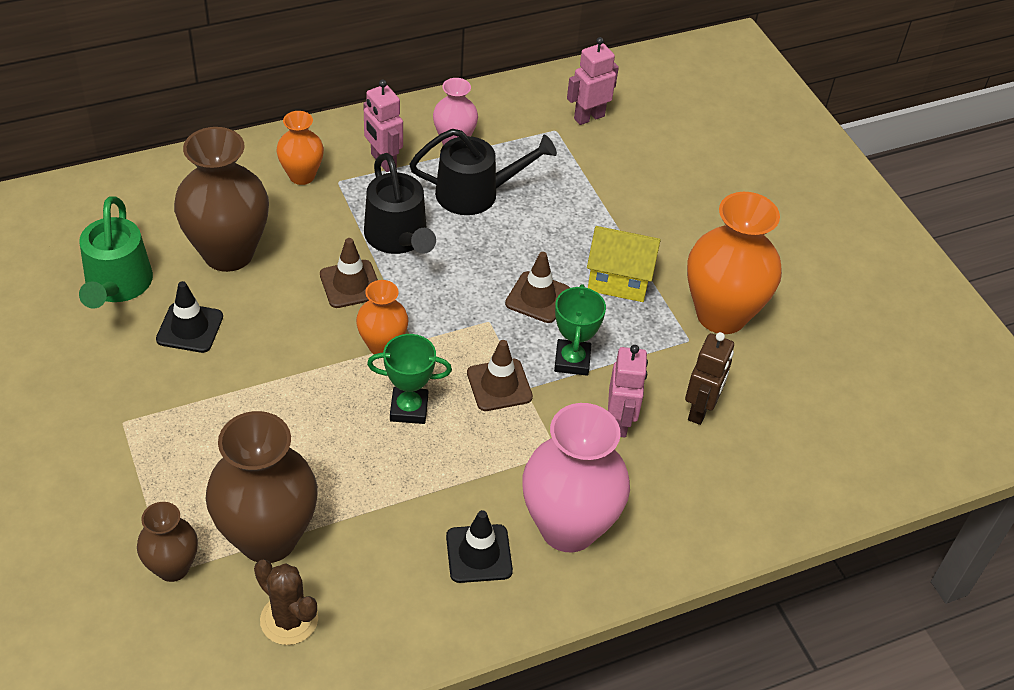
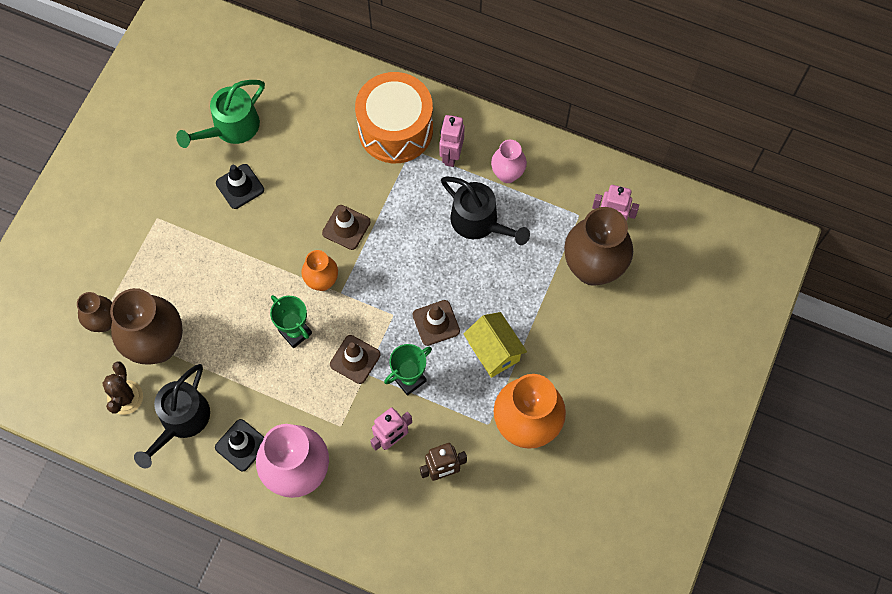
camera: 50 degrees right, 20 degrees up
(228, 253) = (304, 152): brown vase -> brown vase (593, 268)
(302, 176) = (395, 129): orange vase -> orange drum
(398, 238) = (403, 218): black watering can -> black watering can (181, 421)

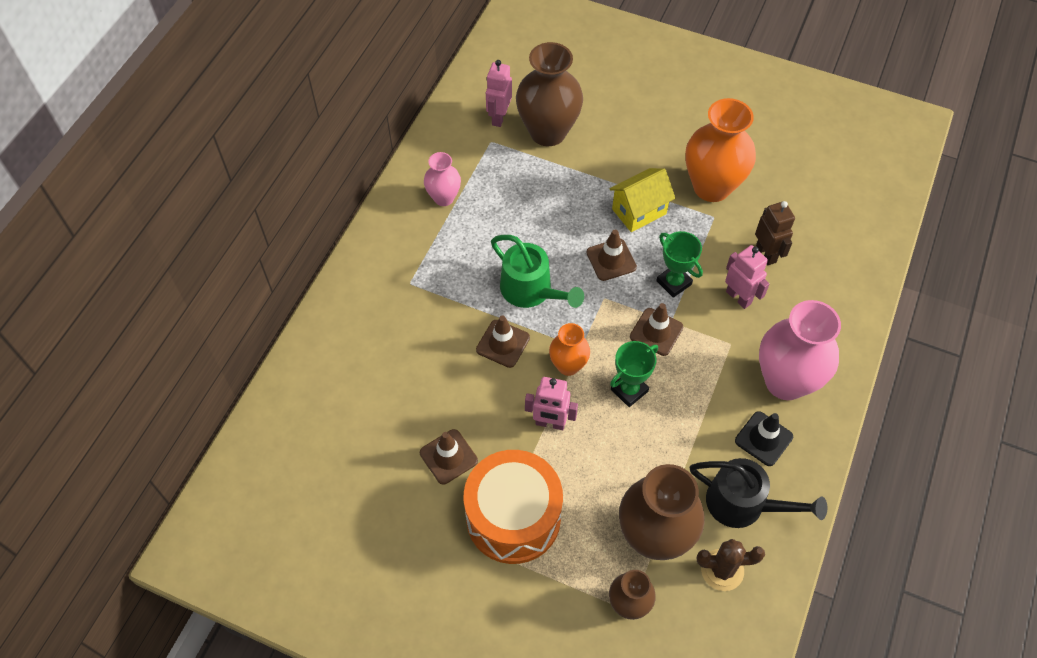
camera: 90 degrees left, 10 degrees down
(231, 128) = (369, 471): green watering can -> green watering can (531, 291)
(240, 186) = (448, 457): black traffic cone -> brown traffic cone
(395, 129) = (384, 298): orange drum -> orange drum (513, 517)
(451, 155) = (419, 246): pink robot -> pink robot (550, 423)
(479, 222) = (498, 222): black watering can -> none

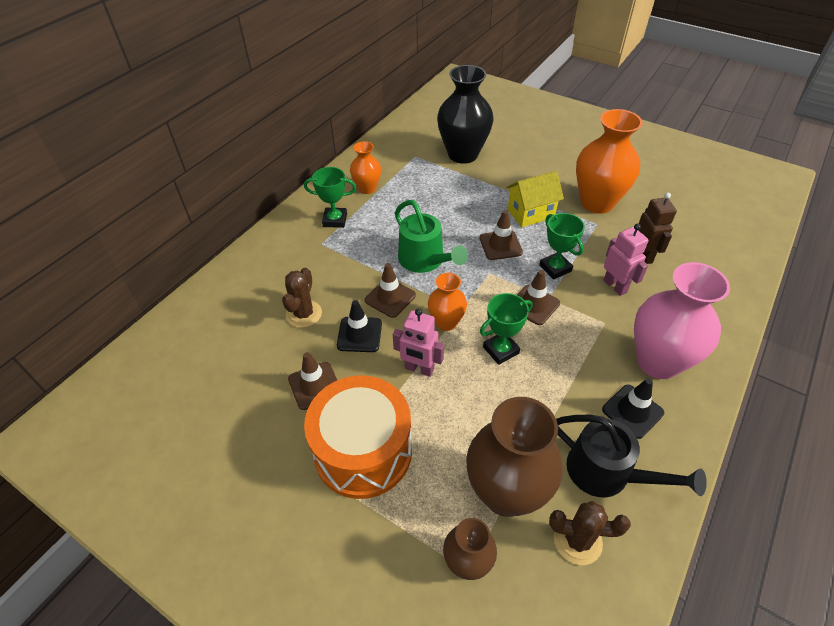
camera: 10 degrees right, 10 degrees down
(414, 376) = (304, 314): none -> brown cactus
(417, 248) = (335, 220): none -> green trophy
(444, 198) = (367, 188): pink vase -> orange vase
(480, 392) = (359, 334): none -> black traffic cone
(499, 117) = (425, 142): pink robot -> none
(548, 132) = (463, 154): brown vase -> black vase

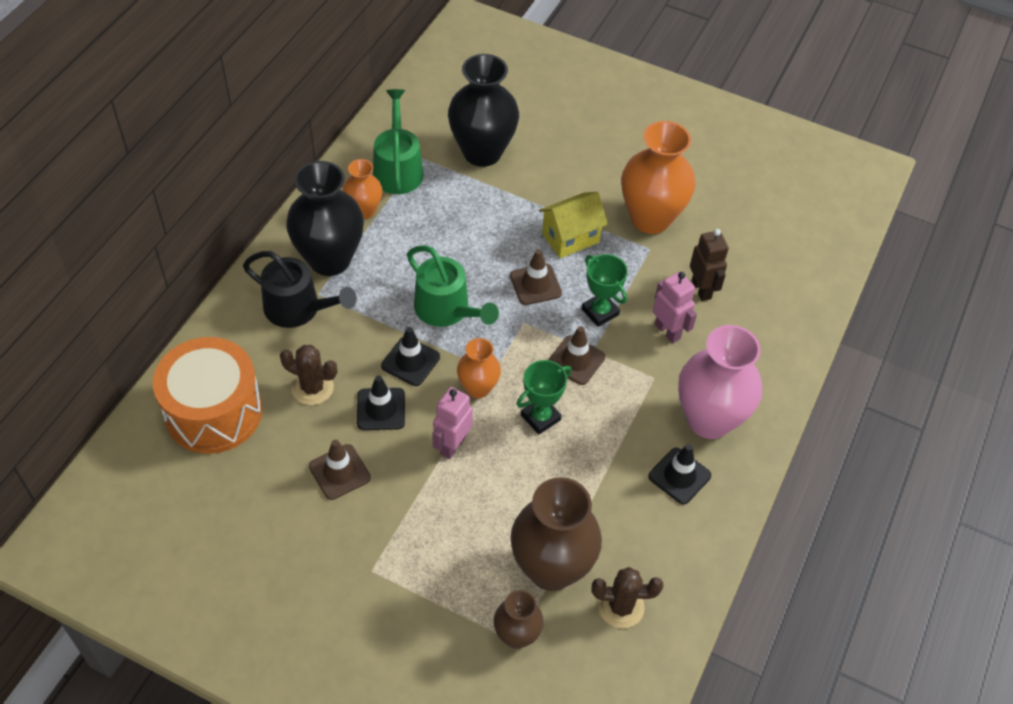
camera: 10 degrees left, 5 degrees up
(304, 314) = (312, 388): brown cactus -> brown cactus turned 75 degrees counterclockwise
(335, 220) = (329, 260): green trophy -> black vase
(363, 451) = (402, 538): orange drum -> orange drum (214, 412)
(390, 298) = (410, 361): brown traffic cone -> black traffic cone
(397, 163) = (398, 169): none -> green watering can
(419, 369) = (452, 445): pink robot -> pink robot turned 105 degrees clockwise
(607, 473) = (651, 541): black watering can -> black watering can (298, 309)

